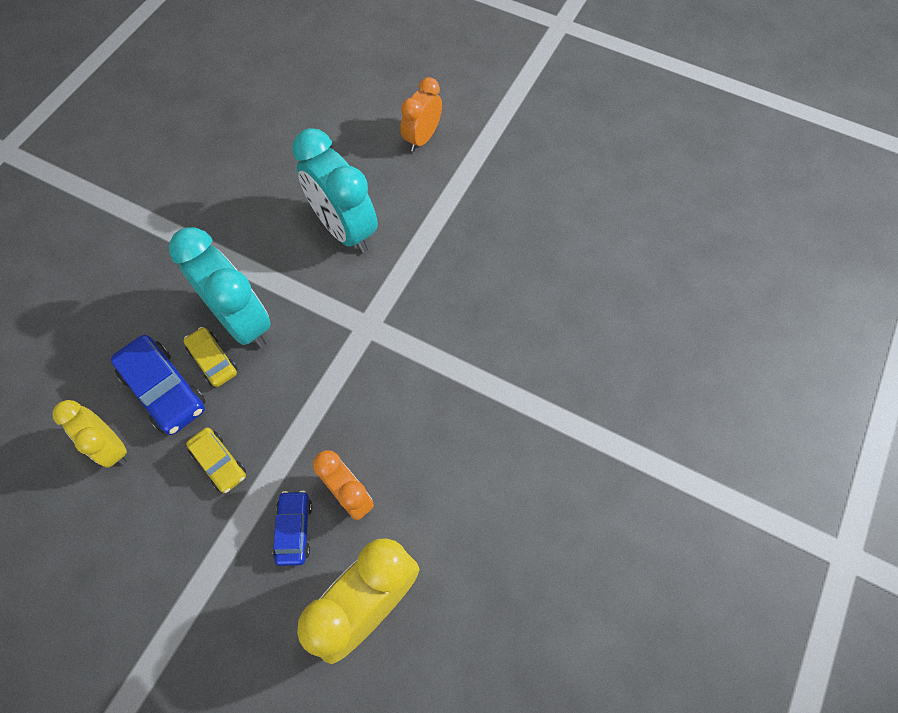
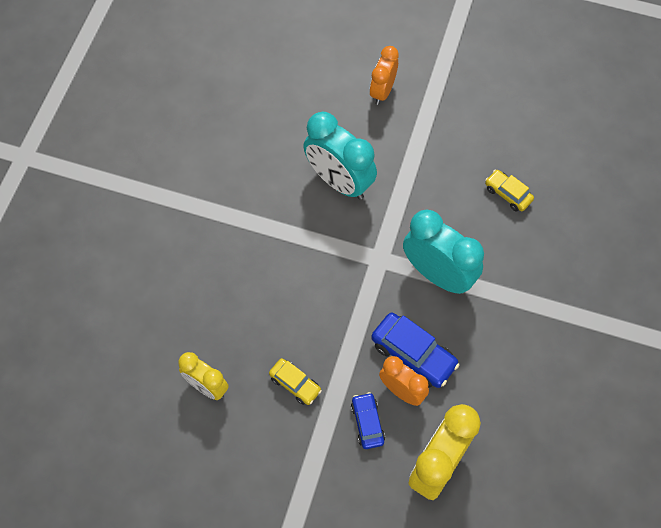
camera: 10 degrees left, 0 degrees up
(164, 390) = (234, 336): blue car -> blue car (413, 354)
(213, 360) = (265, 306): yellow car -> yellow car (508, 194)
(242, 321) = (278, 271): turquoise clock -> turquoise clock (437, 274)

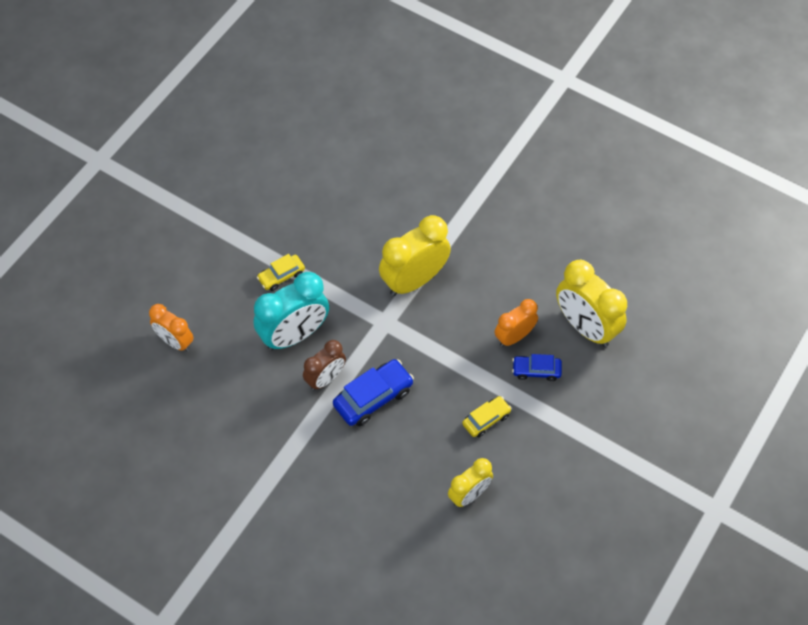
camera: 75 degrees left, 5 degrees down
(300, 221) = (325, 378): none -> brown clock
(382, 91) = (209, 274): orange clock -> orange clock (175, 341)
(413, 354) = (483, 319): blue car -> blue car (373, 397)
(437, 274) = (414, 280): turquoise clock -> yellow clock
(508, 194) = (353, 205): yellow car -> yellow car (281, 276)

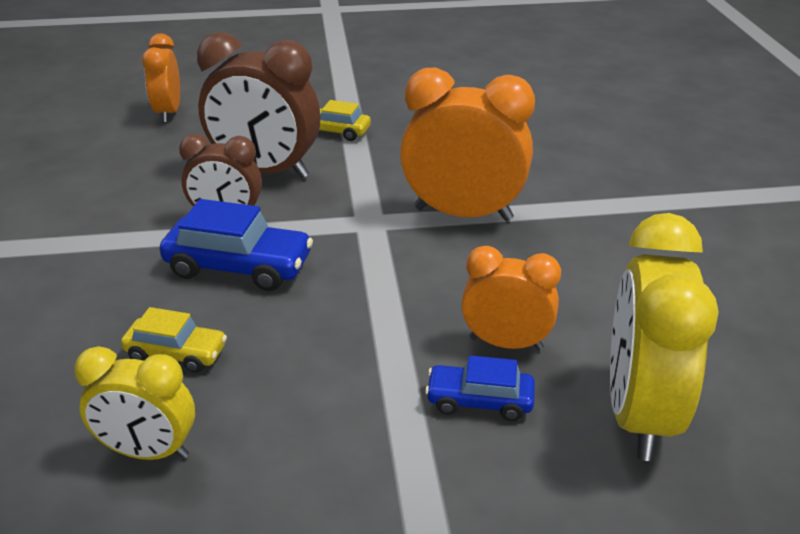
camera: 50 degrees right, 25 degrees down
(294, 335) = (265, 171): turquoise clock -> brown clock
(414, 280) = (463, 214): yellow clock -> orange clock
(486, 419) = (320, 393): yellow car -> yellow car (176, 353)
(536, 370) = (479, 401): blue car -> blue car turned 45 degrees counterclockwise

